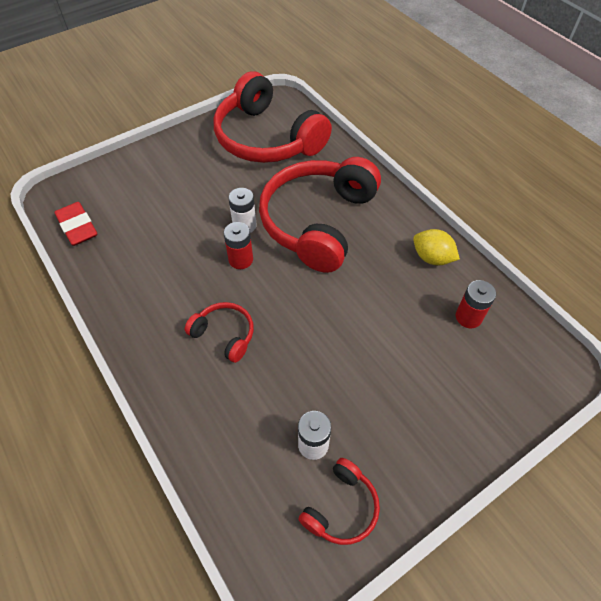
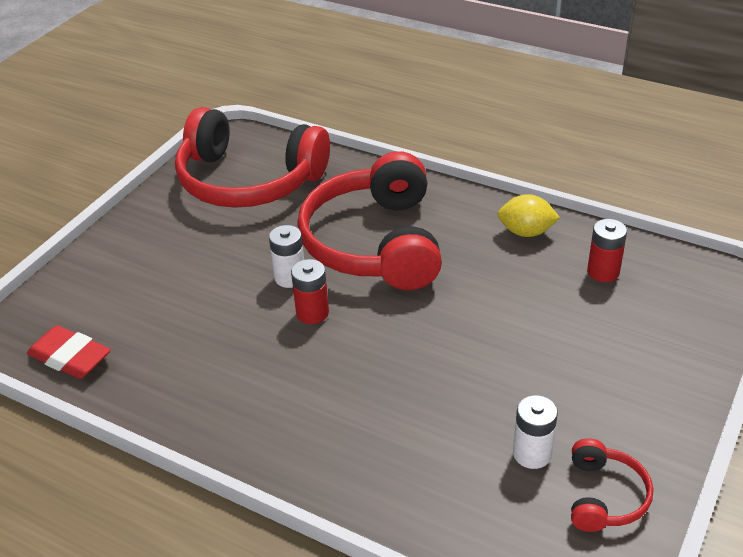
camera: 25 degrees left, 15 degrees down
(224, 335) = (351, 394): red headphones -> none

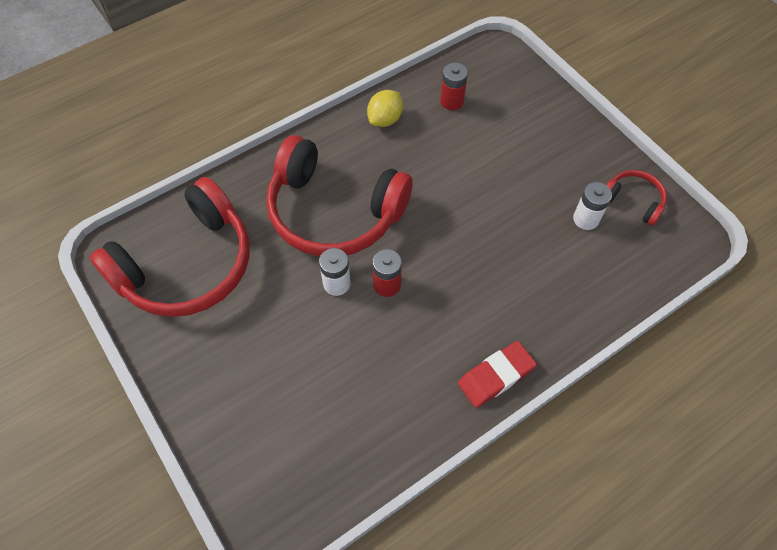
camera: 65 degrees left, 20 degrees up
(70, 357) = (332, 482): red eraser -> red eraser (496, 376)

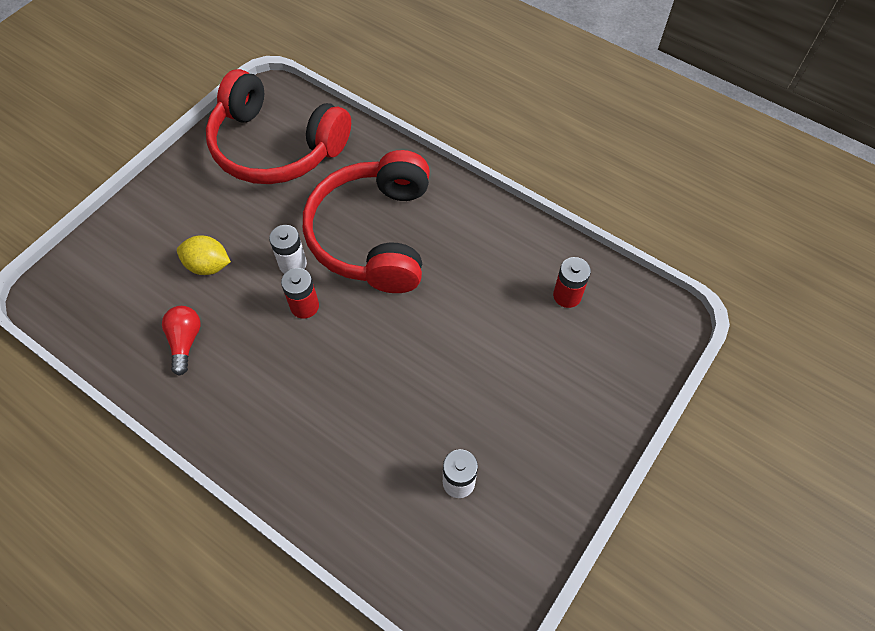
camera: 70 degrees right, 0 degrees up
(385, 119) = (510, 240): yellow lemon -> yellow lemon (208, 266)
(385, 395) = (185, 342): none -> red light bulb
(496, 376) = (228, 435): red eraser -> none
(633, 201) = (508, 534): red headphones -> none

